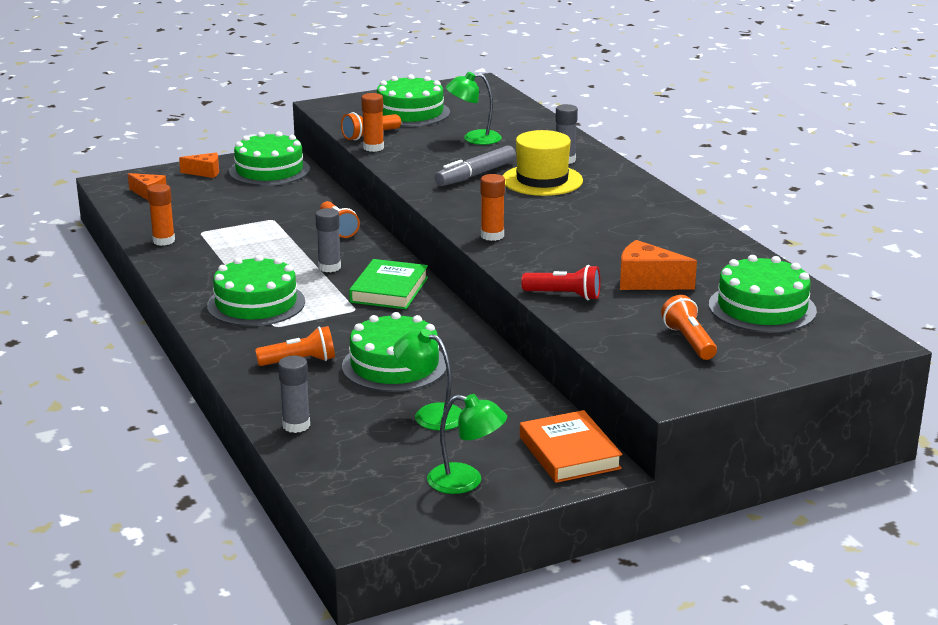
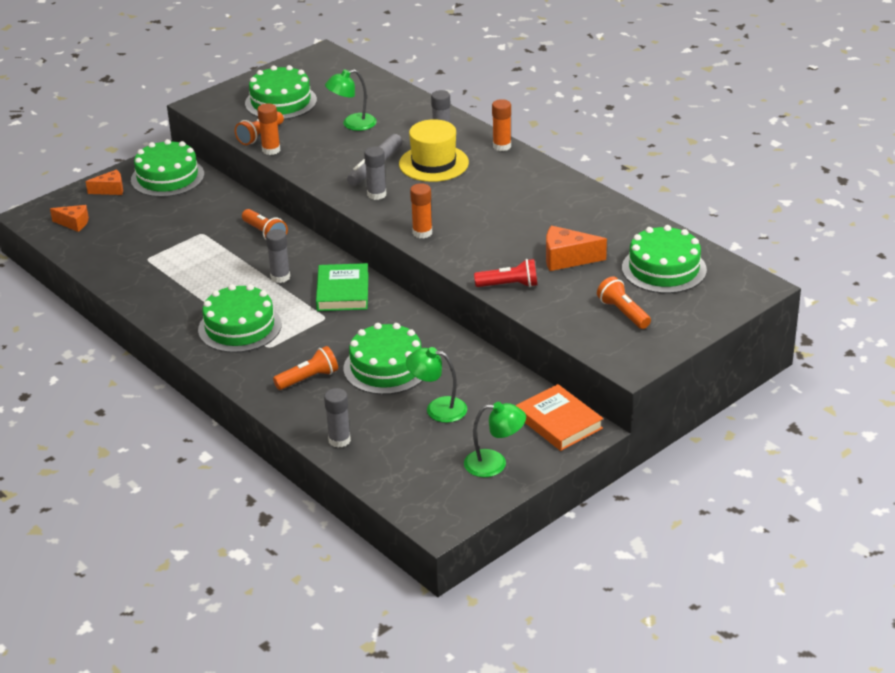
camera: 15 degrees left, 10 degrees up
(164, 241) = (120, 275): orange glue stick -> orange glue stick (502, 146)
(462, 197) = (376, 194): none -> grey glue stick

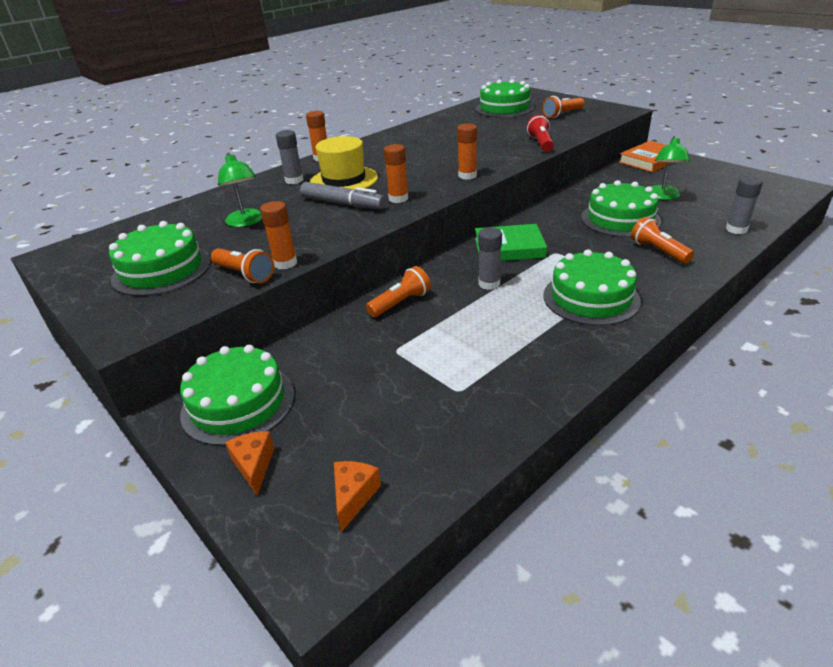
camera: 90 degrees left, 0 degrees up
(376, 194) = (398, 199): grey glue stick -> orange glue stick
(494, 464) = (713, 175): green lamp -> none
(567, 259) = (498, 130): orange cheese -> none

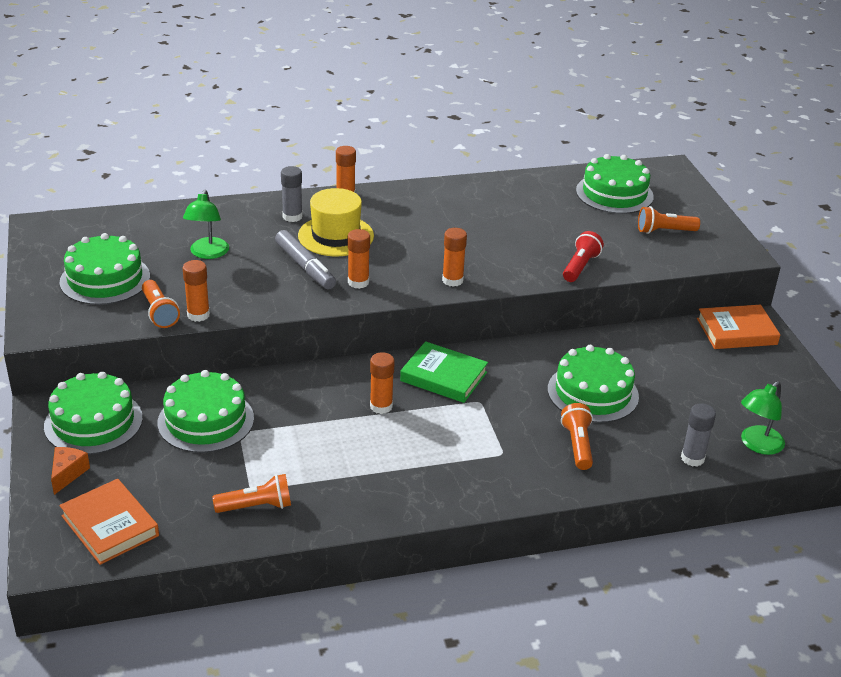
camera: 25 degrees right, 0 degrees up
(353, 496) = (110, 526): orange cheese -> orange book
(400, 303) = (288, 391): orange flashlight -> orange flashlight (256, 506)
(489, 284) = (381, 406): grey glue stick -> orange glue stick
(591, 298) = (450, 462): green cake -> green cake (206, 420)
(663, 196) = (677, 385): green lamp -> green lamp (757, 445)

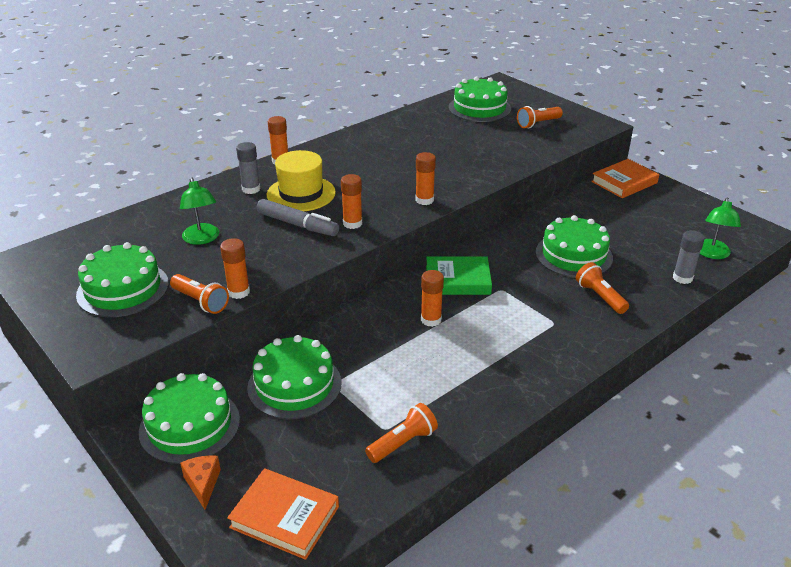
camera: 25 degrees left, 0 degrees up
(580, 266) = (506, 163): red flashlight -> none

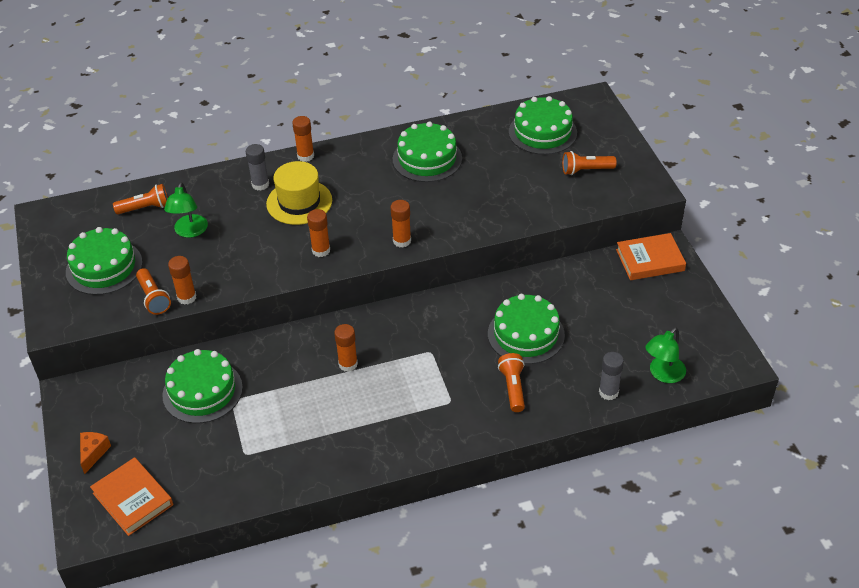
camera: 25 degrees right, 10 degrees up
(190, 425) = (109, 401): green cake -> green cake (427, 159)
(297, 225) = (274, 238): grey marker -> none
(403, 443) = (250, 470): orange flashlight -> orange flashlight (145, 208)
(457, 280) = (399, 329): green book -> none

